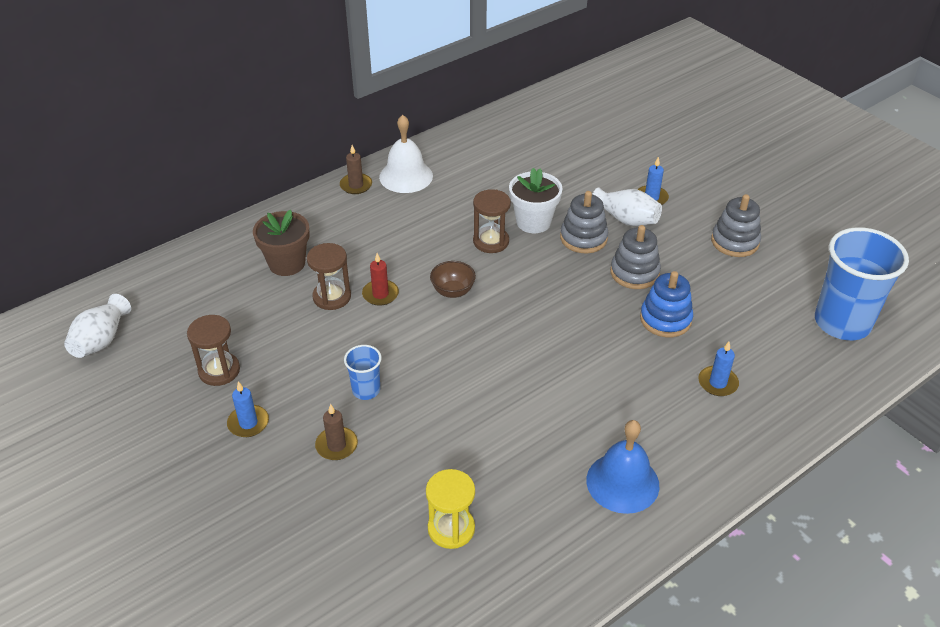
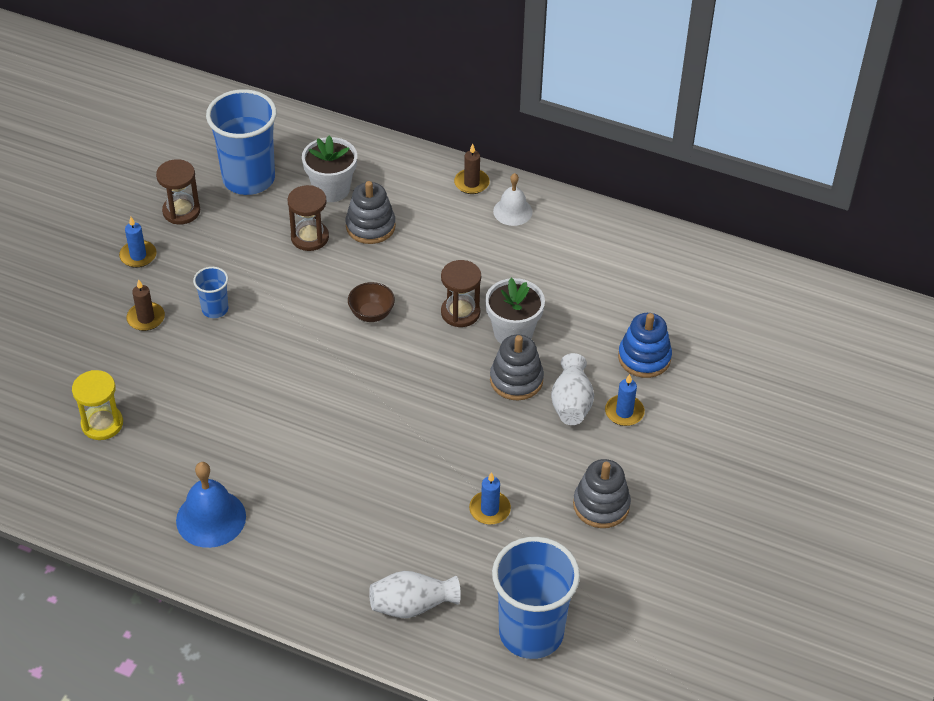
camera: 60 degrees right, 5 degrees up
(101, 340) = (171, 128): white vase -> white vase (412, 605)
(222, 310) = (248, 179): none -> blue cup
(287, 263) = (331, 189): brown flower pot -> white flower pot
(380, 294) = (334, 267): red candle -> none
(406, 176) = (512, 211): white bell -> white bell, size x0.66
(634, 273) = (491, 437): grey stacking toy -> grey stacking toy (370, 226)
(665, 319) = (438, 484): blue stacking toy -> blue stacking toy (644, 358)
(717, 383) = (375, 551): blue candle -> blue candle (489, 509)

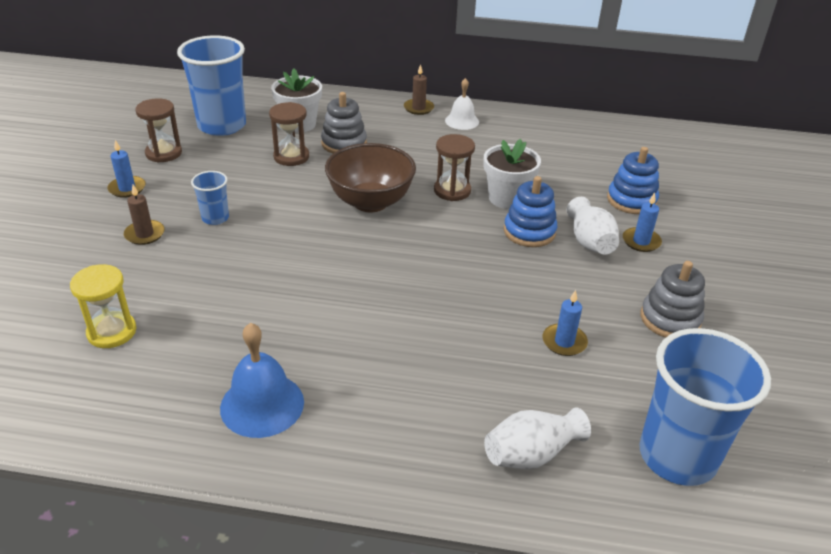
camera: 15 degrees left, 10 degrees down
(371, 314) = (370, 202): brown bowl -> brown bowl, size x1.95
(516, 380) = (529, 231): grey stacking toy -> blue stacking toy

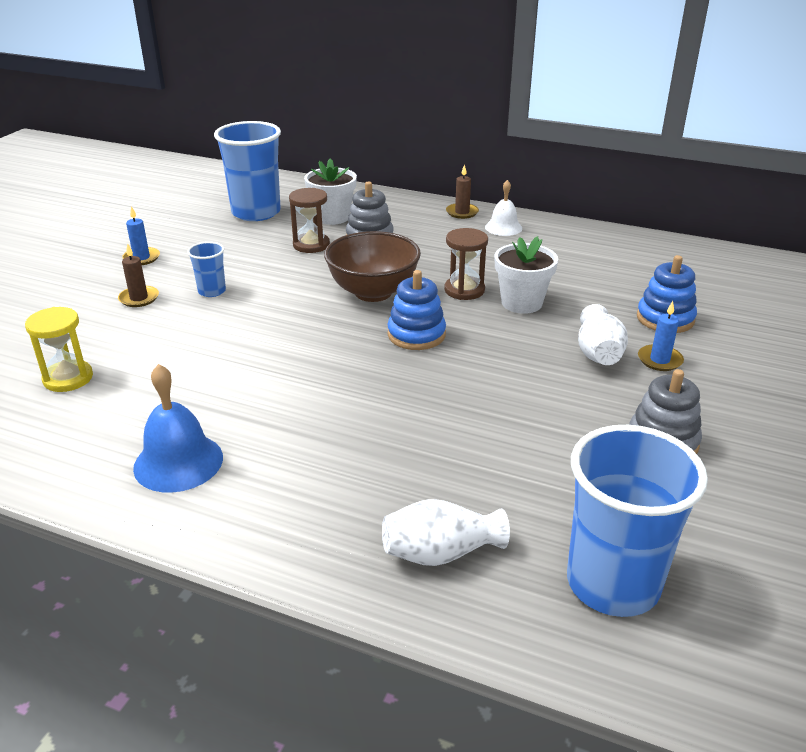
camera: 15 degrees right, 5 degrees down
(164, 153) = (190, 231): brown hourglass -> none
(529, 231) = (533, 337): blue stacking toy -> blue stacking toy (416, 335)
(564, 342) = (526, 448): blue candle -> none

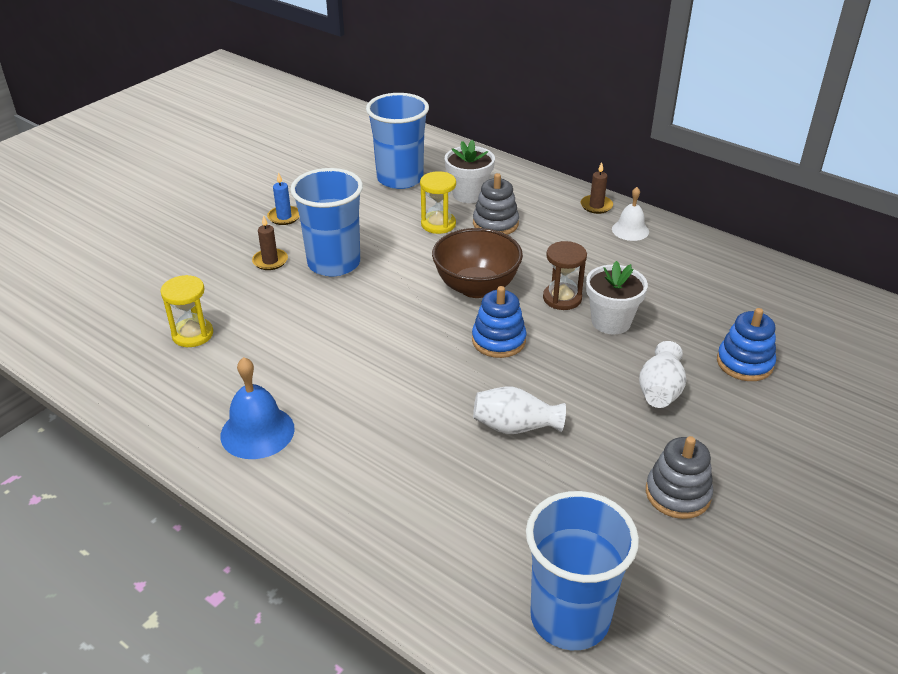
camera: 15 degrees right, 5 degrees up
(212, 291) = (334, 263): blue cup -> blue cup, size x2.11
(311, 245) = (438, 224): brown hourglass -> yellow hourglass
(440, 553) = (438, 559): white vase -> white vase (515, 427)
(659, 360) = (716, 408): blue candle -> none

